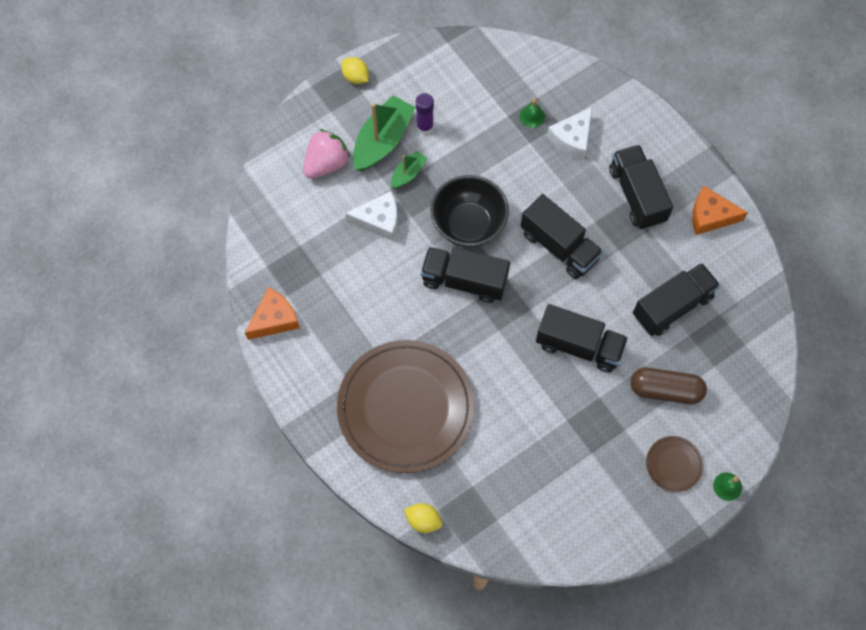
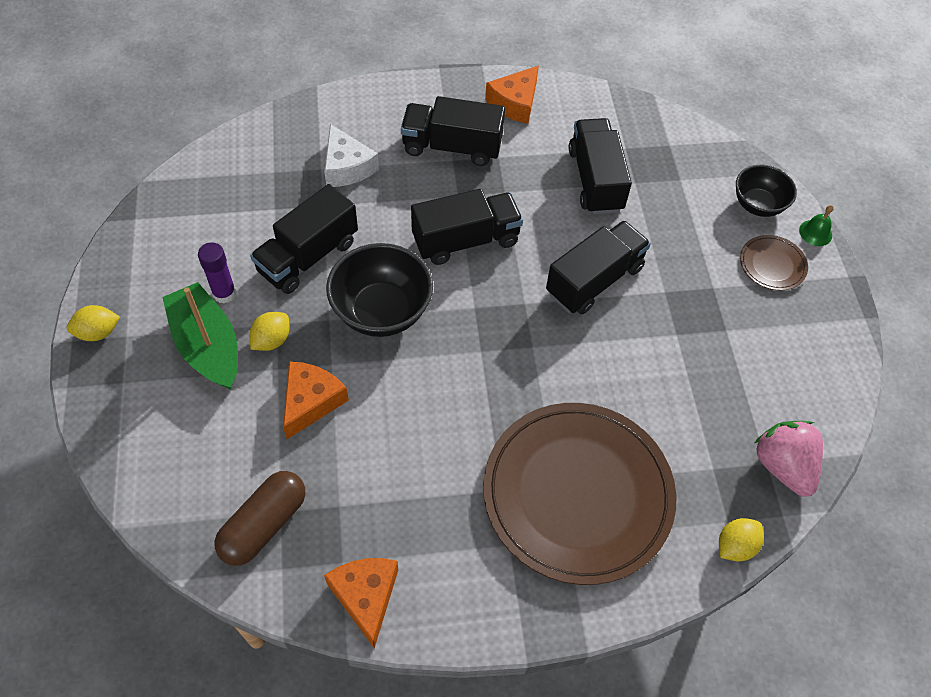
camera: 65 degrees left, 10 degrees down
(326, 164) = (190, 423): pink strawberry -> pink strawberry (783, 466)
(379, 220) = (311, 401): white cheese -> orange cheese
(408, 173) = (272, 340): green boat -> yellow lemon
(464, 281) = (450, 350): black truck -> black truck (308, 256)
(532, 116) = (292, 188): green bell -> none
(665, 390) = (686, 231): brown capsule -> brown capsule (264, 525)
(727, 433) = (758, 205): none -> black bowl

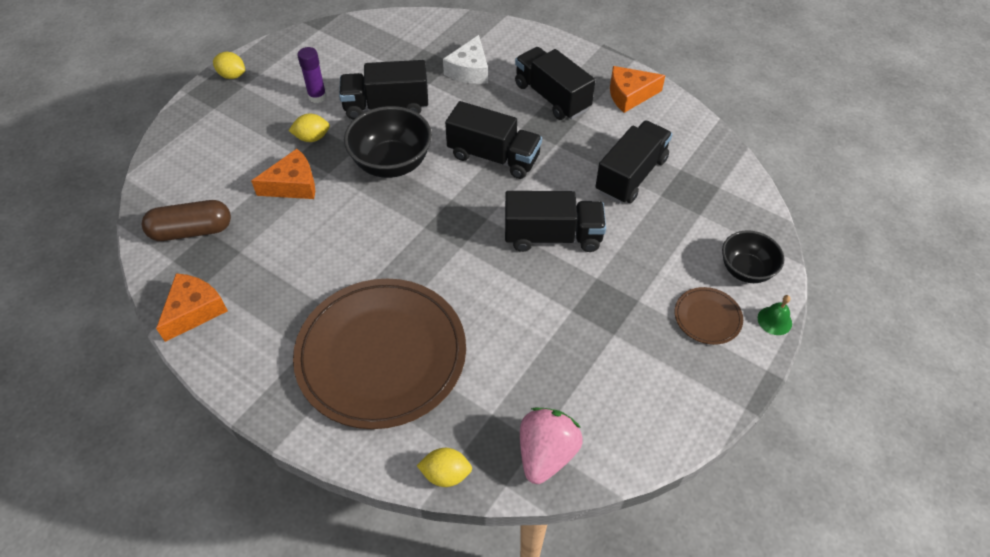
camera: 45 degrees right, 5 degrees down
(207, 345) = (276, 118): green boat -> none

